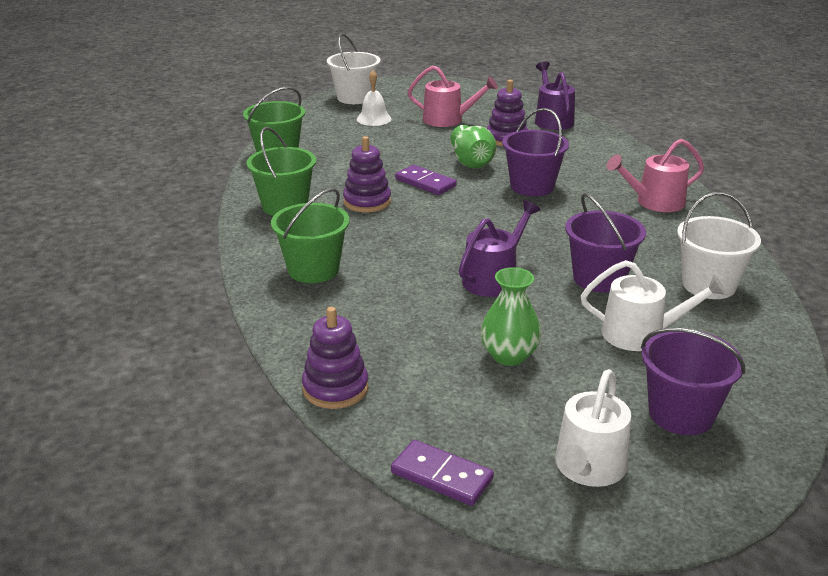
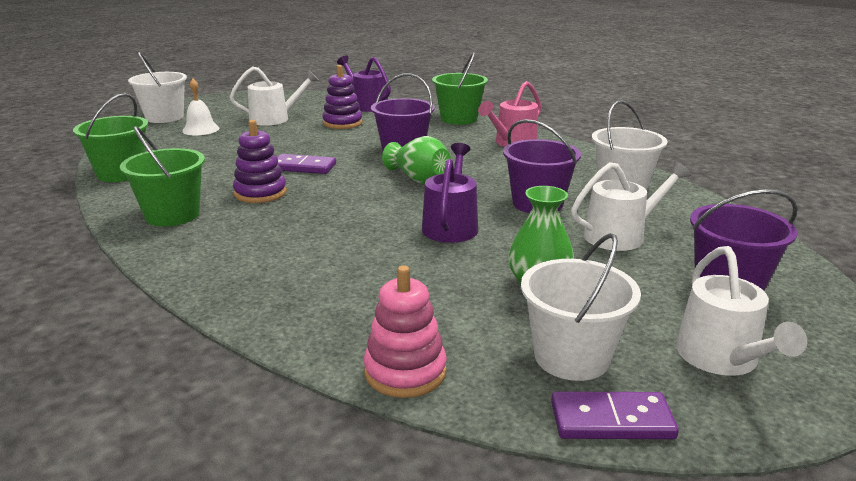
camera: 30 degrees left, 5 degrees down
(313, 270) = (261, 264): green bucket -> green bucket (459, 119)
(335, 388) = (405, 372): purple stacking toy -> pink stacking toy
(448, 120) = (274, 119): pink watering can -> white watering can
(466, 422) = (571, 357): none -> white bucket
(471, 162) = (330, 144): green vase -> green vase (418, 179)

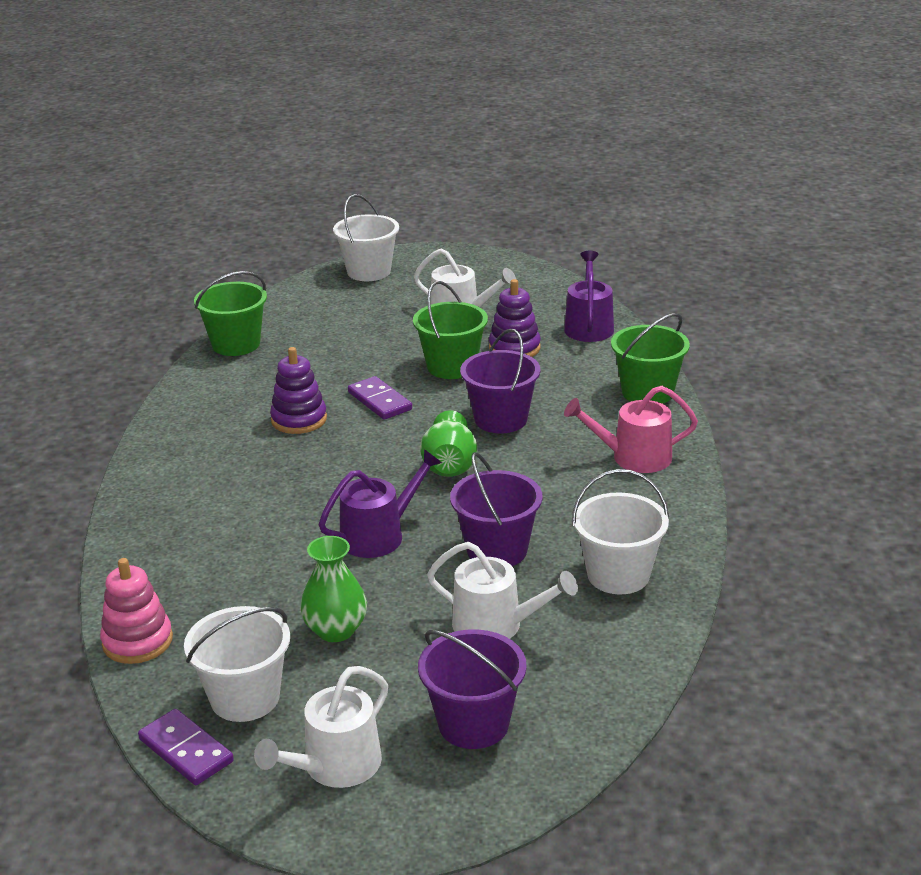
camera: 45 degrees right, 5 degrees up
(172, 215) = (206, 415): green bucket -> green bucket (451, 367)
(200, 129) = (373, 305): white bell -> none

